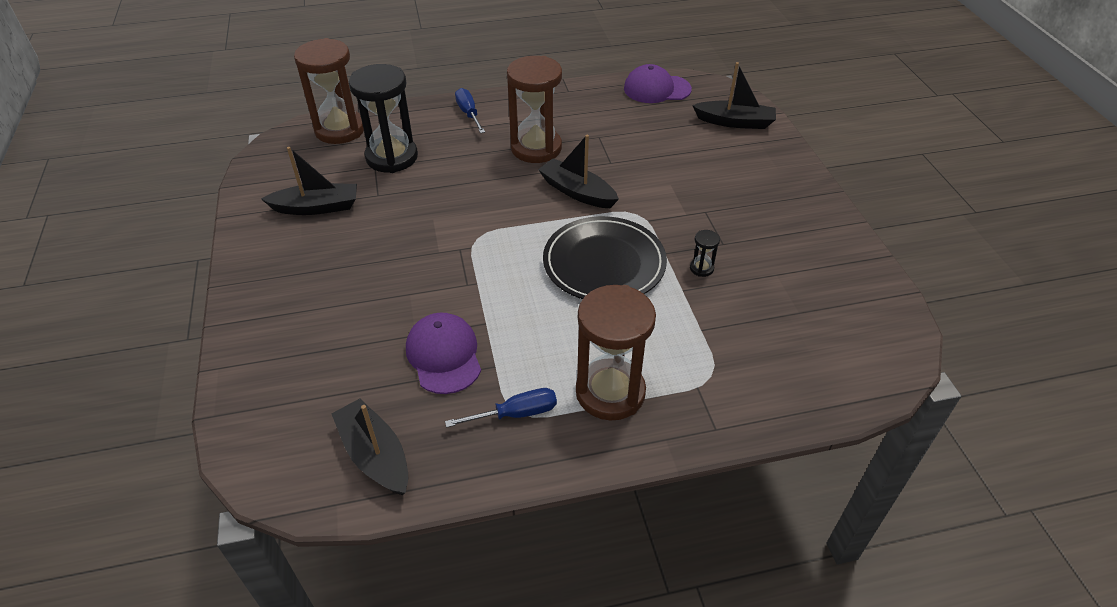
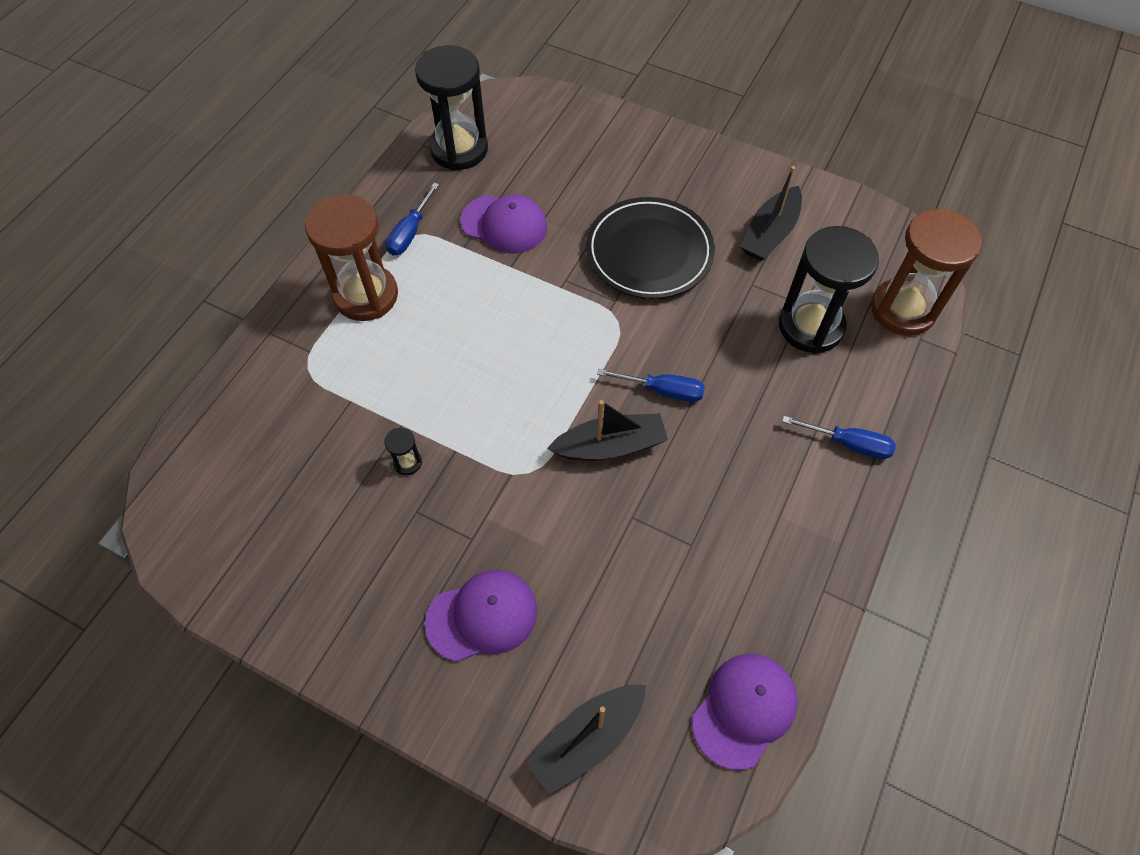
camera: 130 degrees right, 15 degrees up
(375, 455) = (459, 149): black boat -> black hourglass
(511, 191) = (663, 391): none -> blue screwdriver
(536, 148) = (721, 463): brown hourglass -> none
(604, 263) = (491, 391): black plate -> black plate (649, 252)
(736, 183) = (482, 616): none -> purple cap

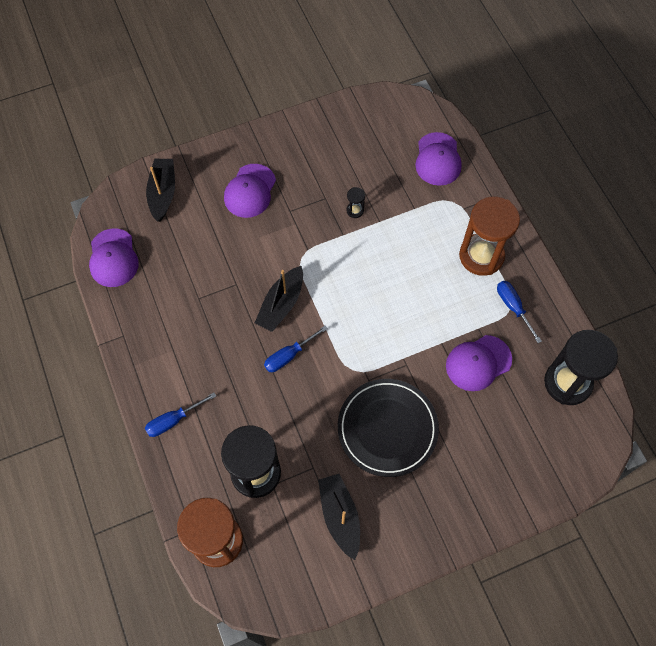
camera: 130 degrees right, 5 degrees up
(249, 424) = (438, 159): none -> purple cap

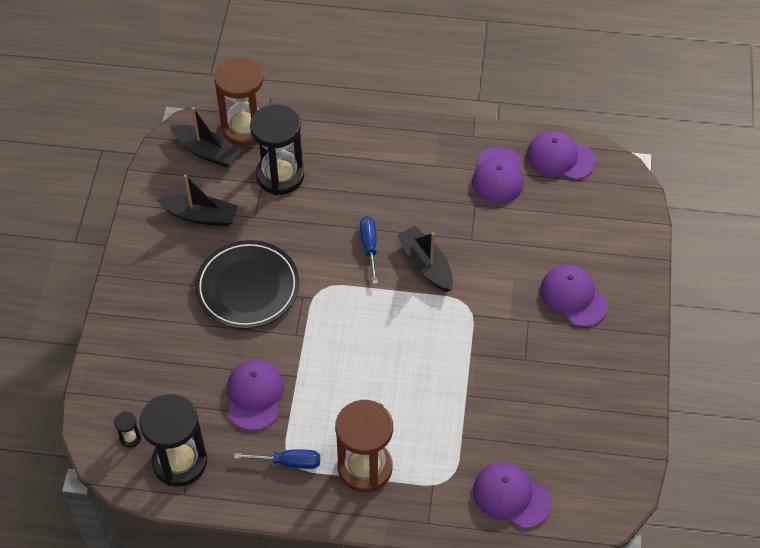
camera: 120 degrees right, 10 degrees down
(158, 295) = (498, 176): none -> purple cap
(163, 193) = (613, 223): black boat -> black boat (206, 152)
(173, 420) = (367, 140): blue screwdriver -> none
(355, 210) = (493, 379): black hourglass -> black hourglass (130, 438)

